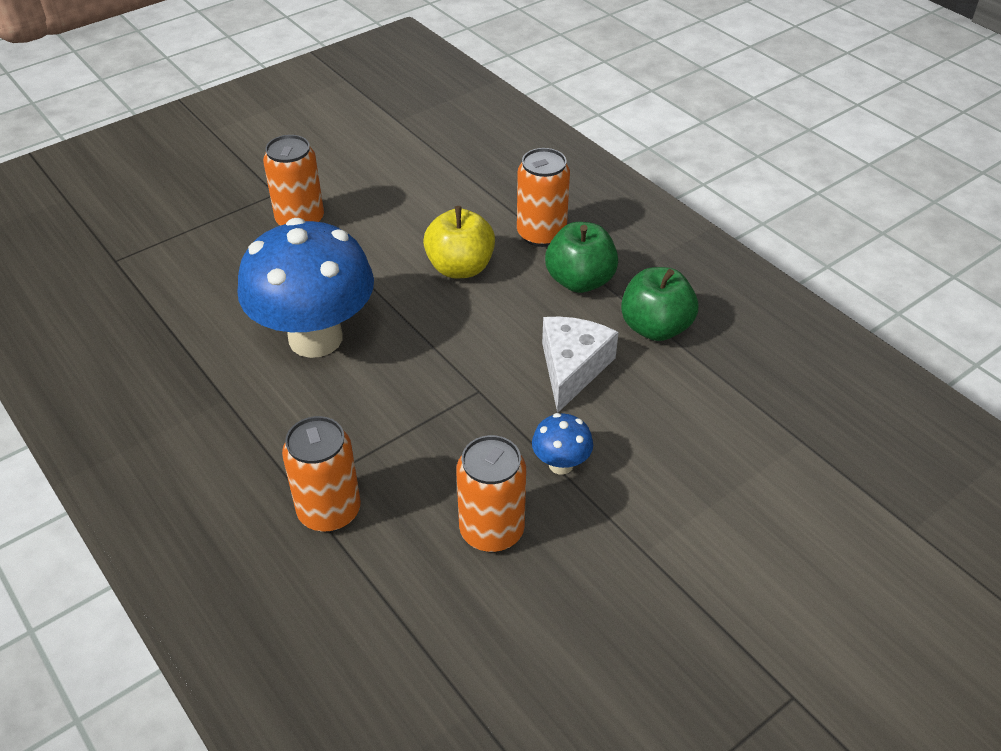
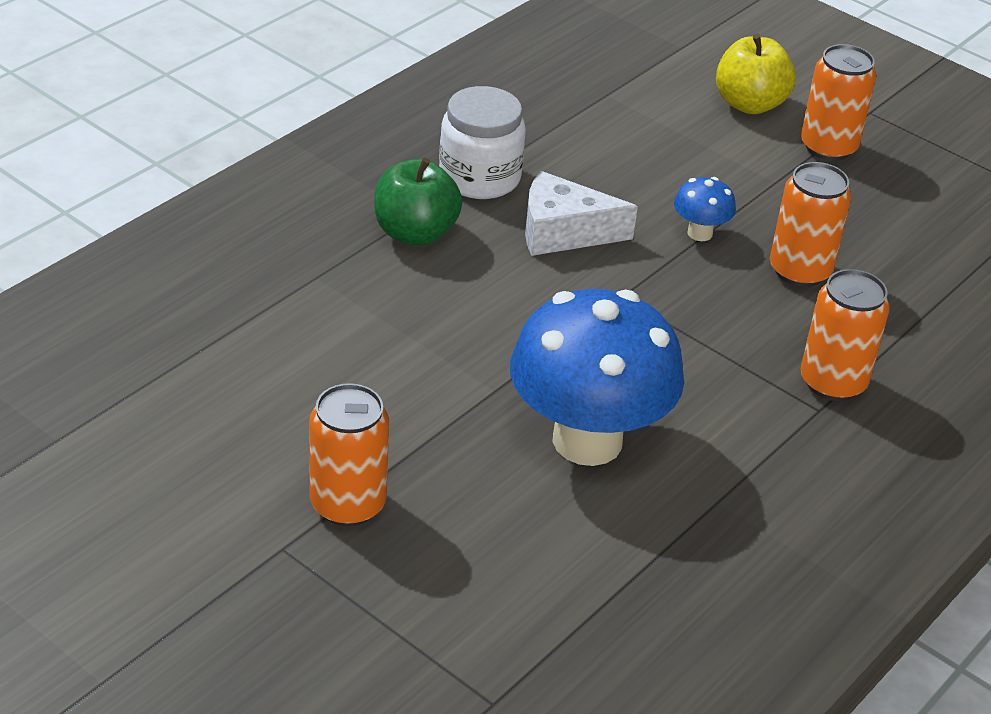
camera: 105 degrees left, 5 degrees down
(460, 268) = (416, 331): yellow apple -> yellow apple (749, 104)
(541, 234) = (330, 268): orange can -> orange can (828, 147)
(655, 328) = (479, 177): green apple -> white jar

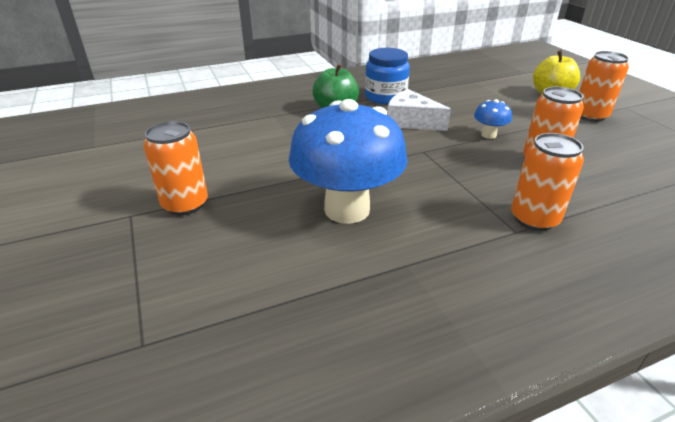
camera: 30 degrees right, 5 degrees down
(479, 177) = (385, 97): white jar -> blue jar

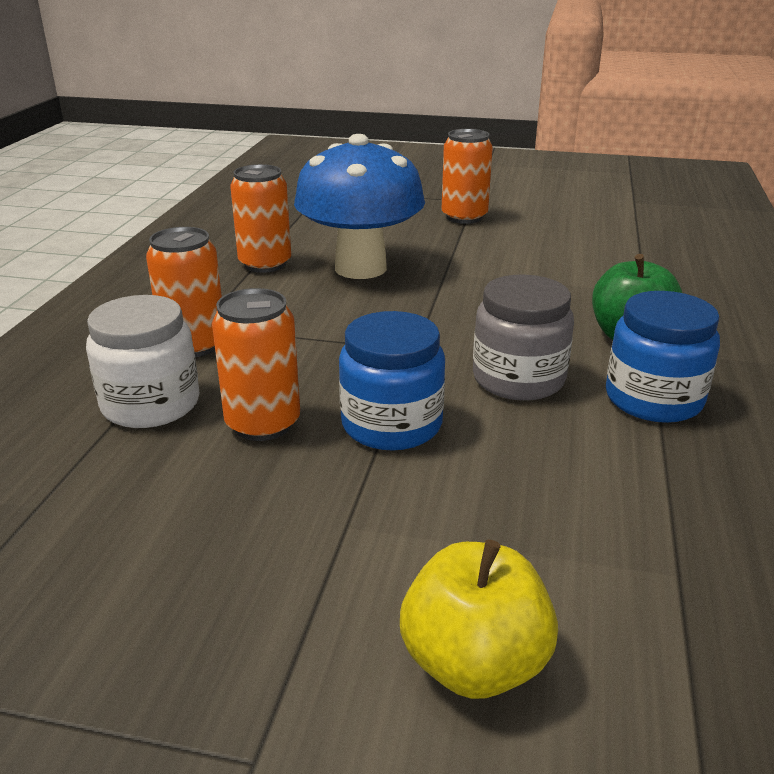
camera: 125 degrees right, 5 degrees down
(411, 121) = (518, 379): white cheese -> grey jar
(488, 135) = (391, 424): blue mushroom -> blue jar
(590, 116) = (300, 624): orange can -> orange can (265, 264)
(592, 198) = (151, 404): none -> white jar

